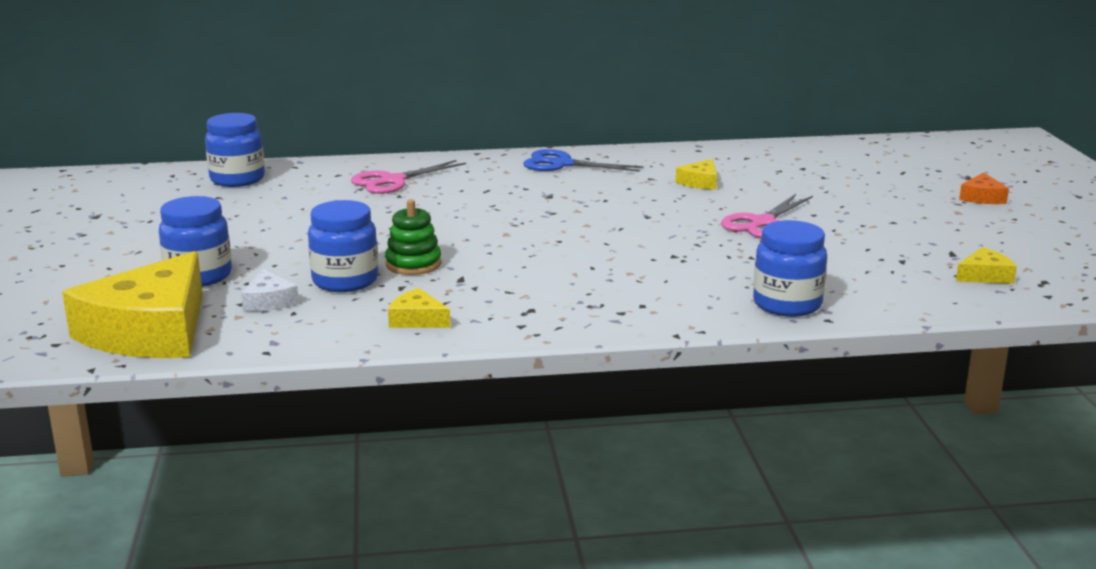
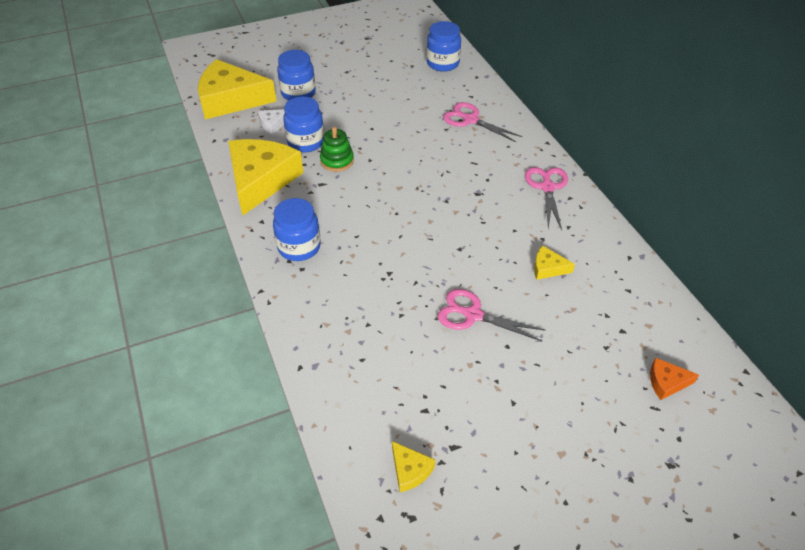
camera: 75 degrees right, 25 degrees up
(417, 319) = (261, 180): yellow cheese -> yellow cheese, size x2.39
(562, 164) = (547, 187): blue scissors -> pink scissors
(787, 304) = (320, 342): blue jar -> blue jar (299, 247)
(982, 197) = (613, 475): orange cheese -> orange cheese (666, 382)

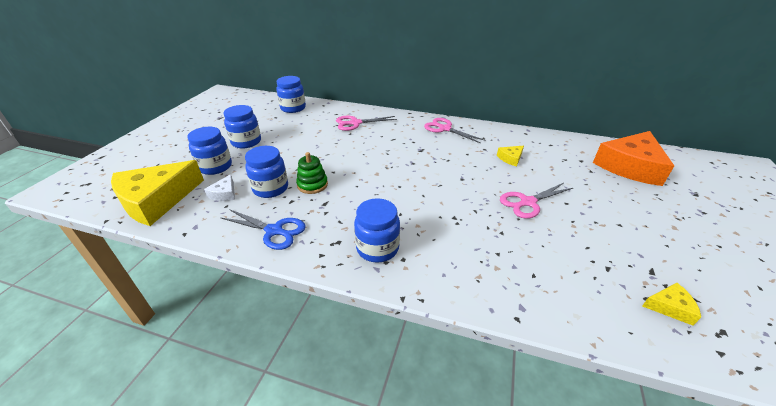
camera: 50 degrees left, 10 degrees down
(261, 180) = (274, 231): yellow cheese -> blue scissors
(351, 81) = (246, 142): none -> blue jar
(666, 382) = (630, 166): orange cheese -> orange cheese, size x2.39

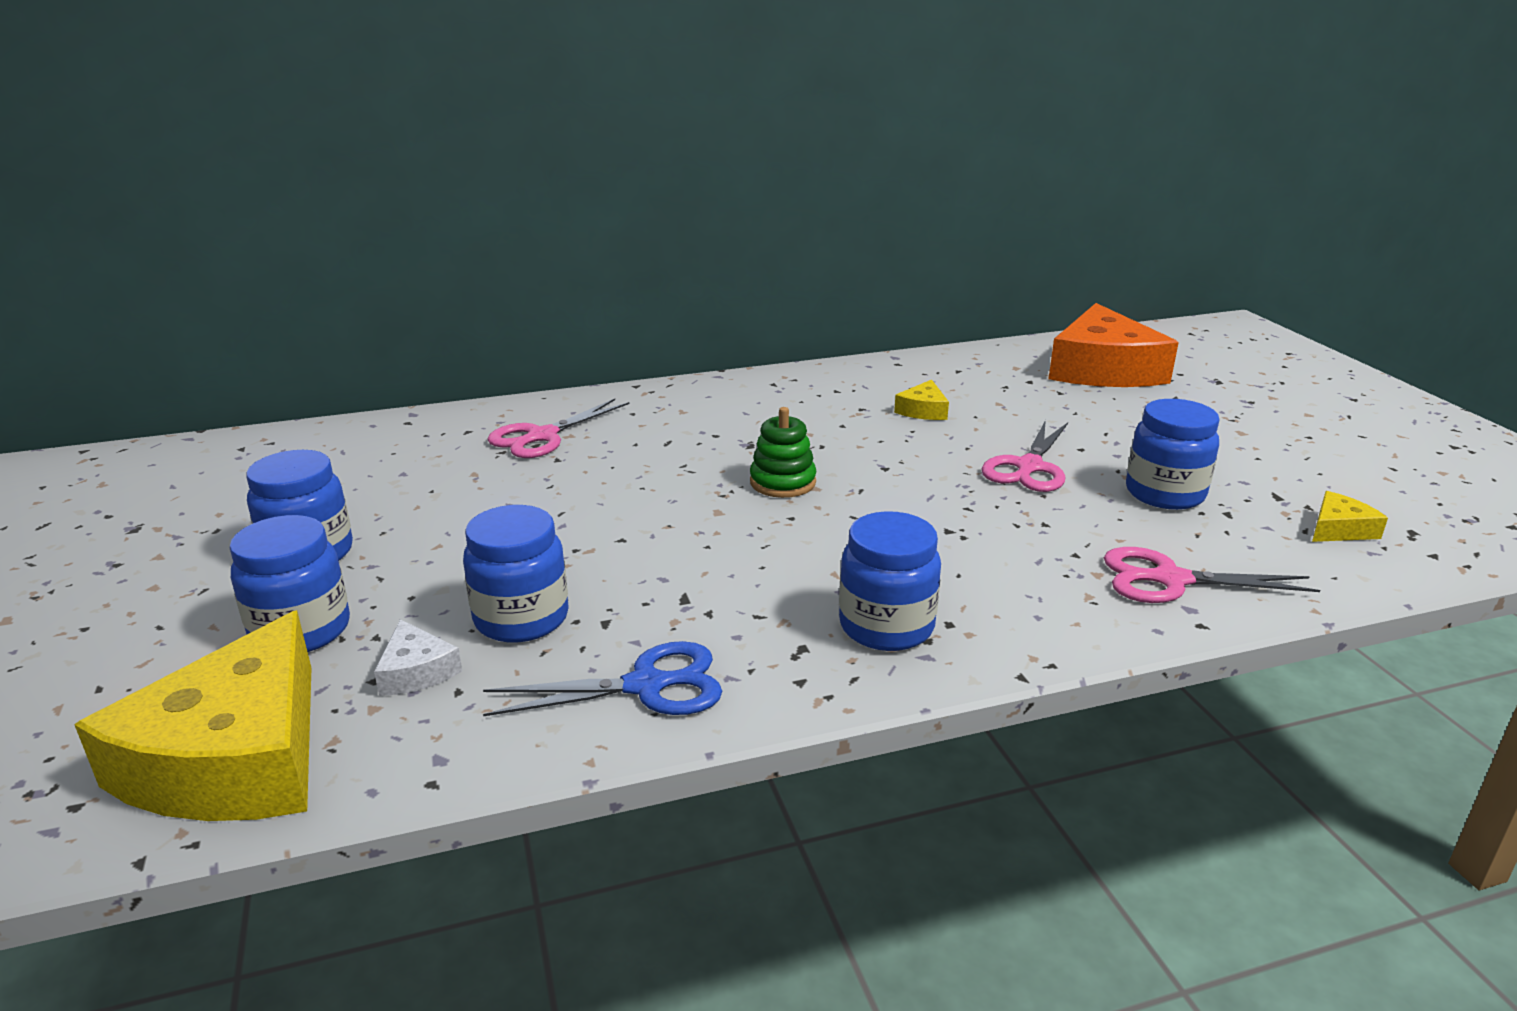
camera: 35 degrees left, 10 degrees down
(293, 108) = (333, 449): blue jar -> blue jar (1164, 494)
(312, 185) = (610, 577): green stacking toy -> green stacking toy (782, 482)
(445, 129) = (746, 395): pink scissors -> pink scissors (1170, 580)

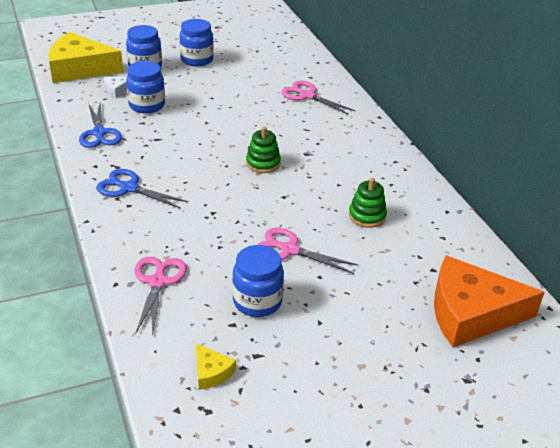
camera: 85 degrees right, 10 degrees up
(886, 626) = (128, 188): blue jar -> blue scissors
(923, 410) = (367, 216): yellow cheese -> green stacking toy

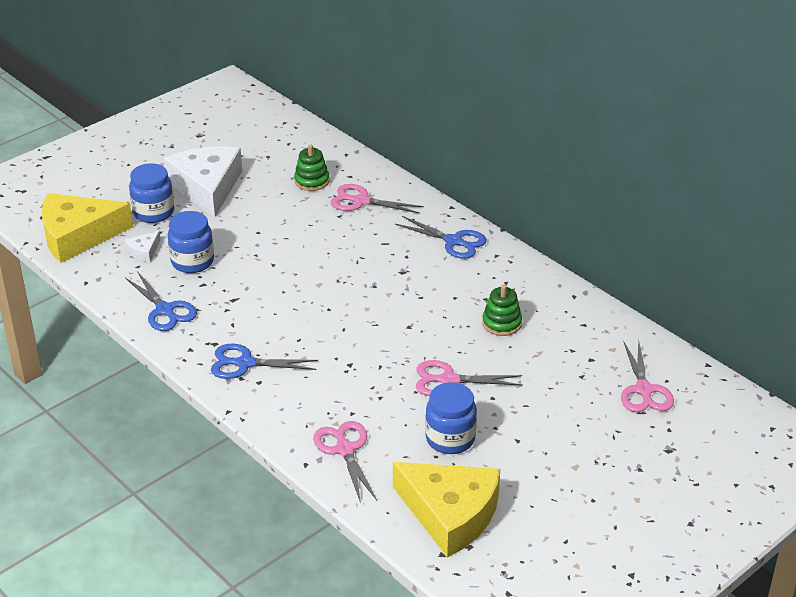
camera: 20 degrees left, 0 degrees up
(197, 60) = (207, 187): blue jar -> white cheese
(211, 372) = (450, 514): yellow cheese -> yellow cheese, size x2.39
(263, 163) = (365, 295): green stacking toy -> green stacking toy (312, 181)
(365, 142) = (454, 241): none -> blue scissors
(471, 313) = (644, 390): orange cheese -> pink scissors

